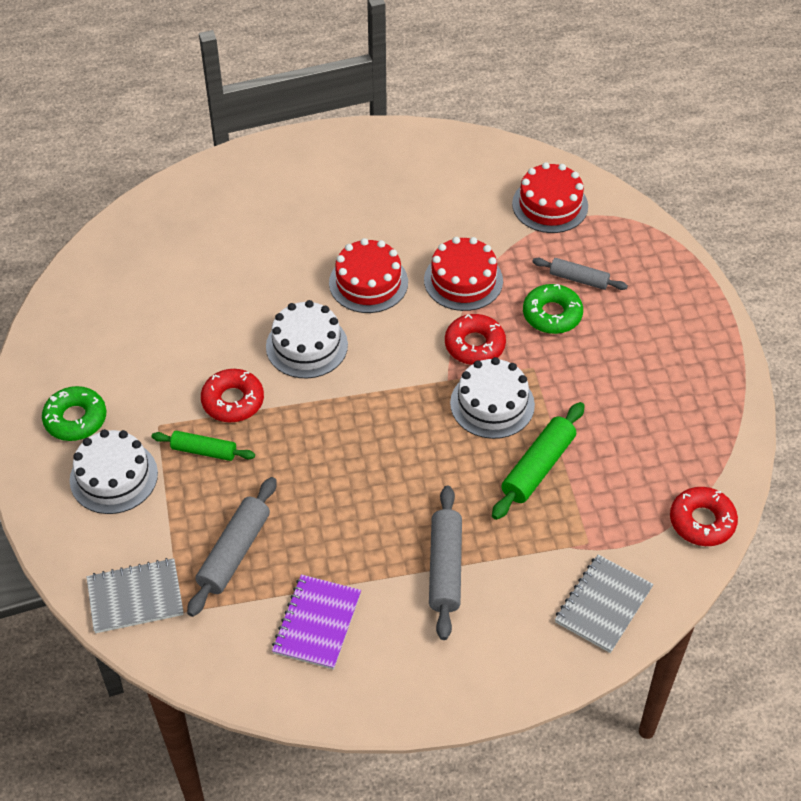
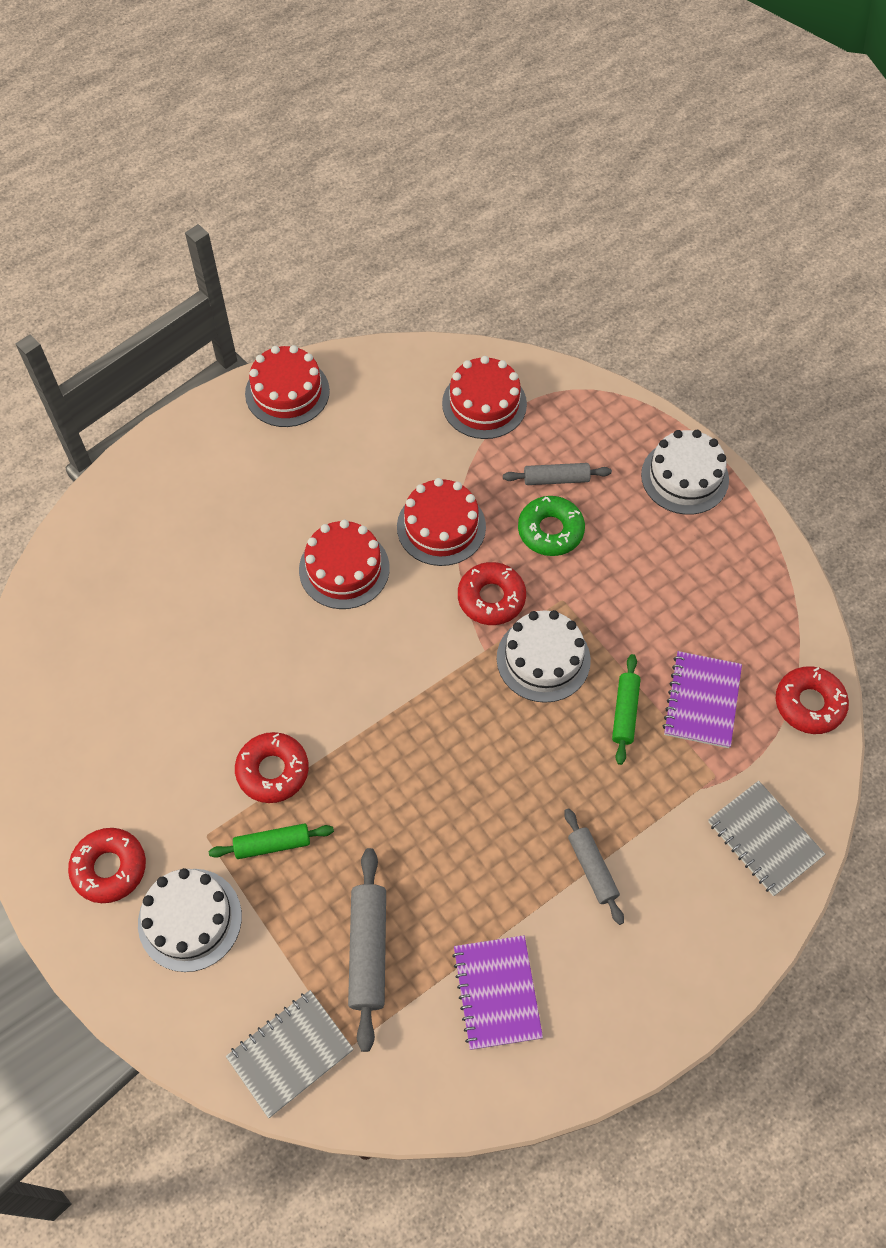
camera: 25 degrees left, 10 degrees up
(75, 419) = (109, 868): green donut -> red donut
(307, 346) = (317, 671): white cake -> white cake (684, 477)
(395, 144) = (287, 392): none -> red cake
(445, 568) = (592, 868): grey rolling pin -> grey rolling pin, size x0.65
(538, 467) = (625, 712): green rolling pin -> green rolling pin, size x0.65
(603, 605) = (764, 839): grey notebook -> grey notebook turned 45 degrees counterclockwise
(609, 484) = (702, 701): none -> purple notebook

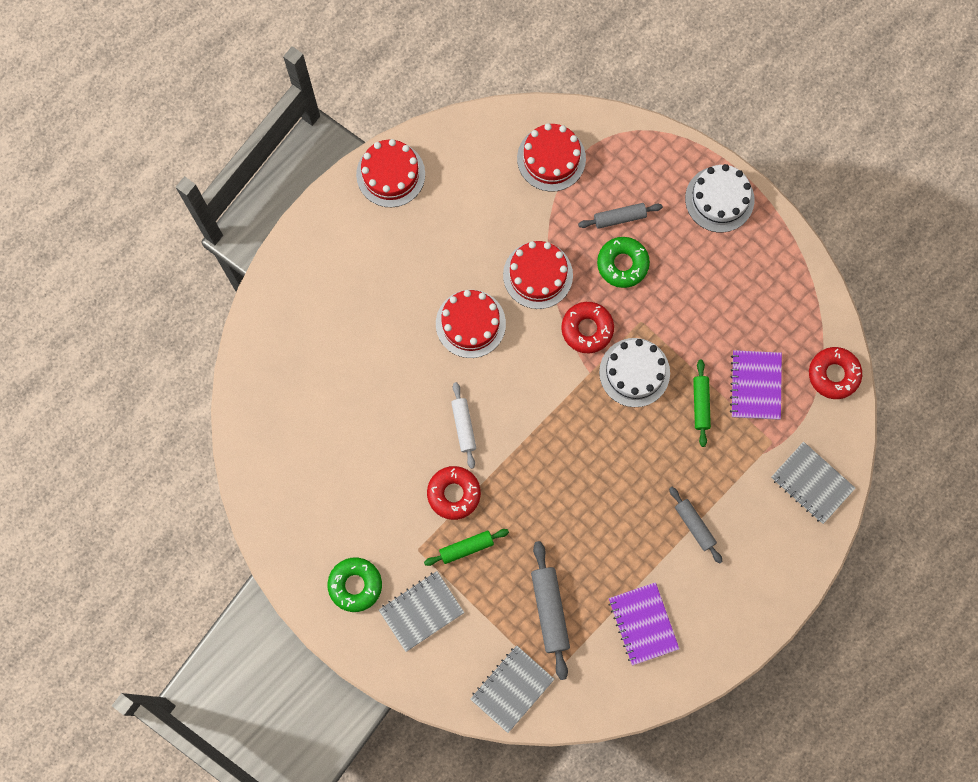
camera: 10 degrees left, 15 degrees up
(109, 868) = (355, 585): red donut -> green donut
(190, 919) = (421, 611): white cake -> grey notebook
(306, 689) = (463, 426): none -> white rolling pin

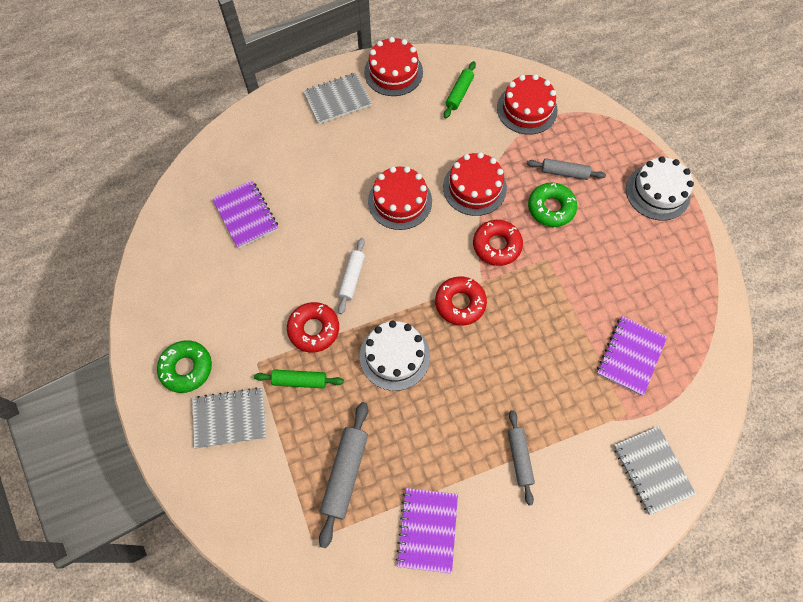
camera: 25 degrees right, 10 degrees down
(324, 408) = (246, 215): none -> purple notebook
(512, 689) = (272, 532): grey notebook -> grey notebook (337, 100)
(634, 372) = (522, 298): white cake -> white cake (395, 356)
(701, 404) = (572, 350): green rolling pin -> green rolling pin (459, 93)
(833, 374) = (710, 378): red donut -> red donut (460, 303)

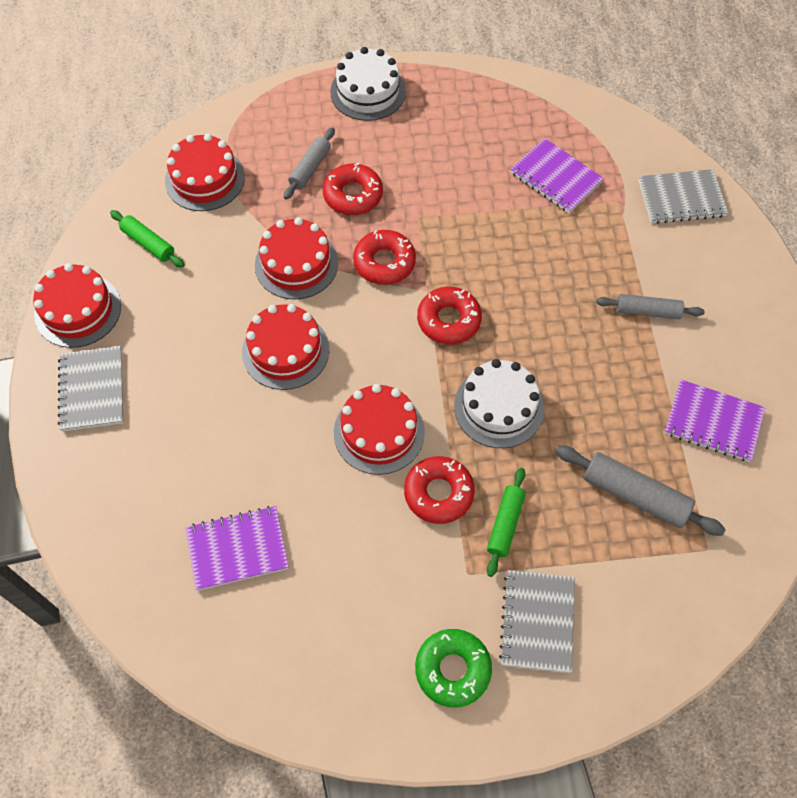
camera: 75 degrees left, 5 degrees down
(352, 278) = (379, 432): white rolling pin -> red cake
(551, 208) = (353, 195): green donut -> red donut

